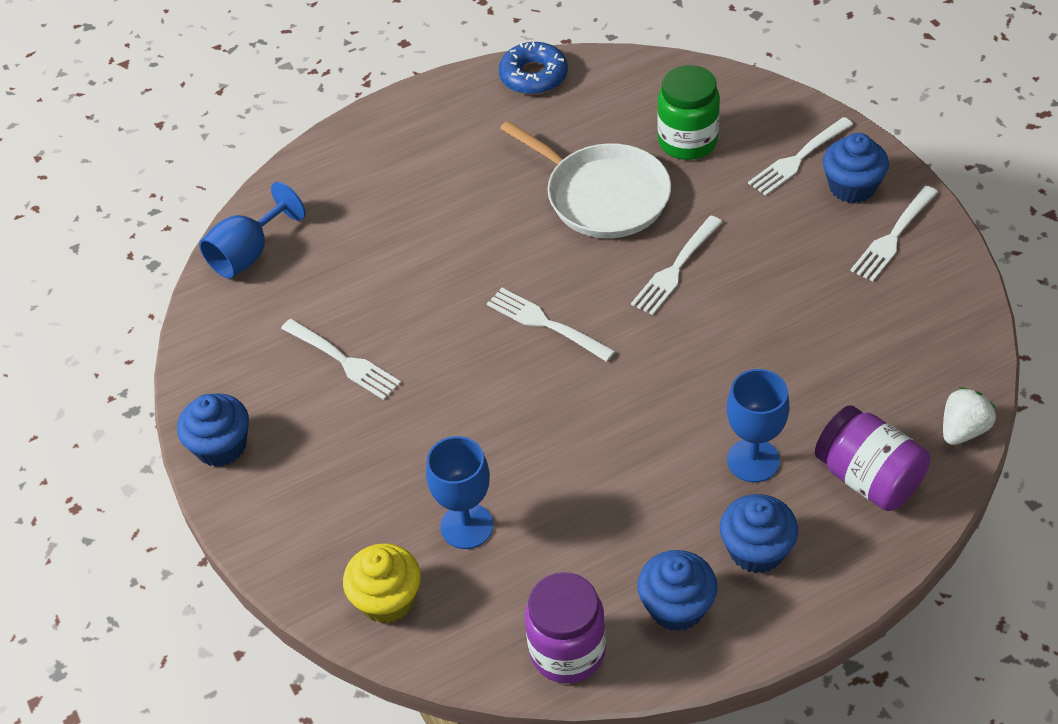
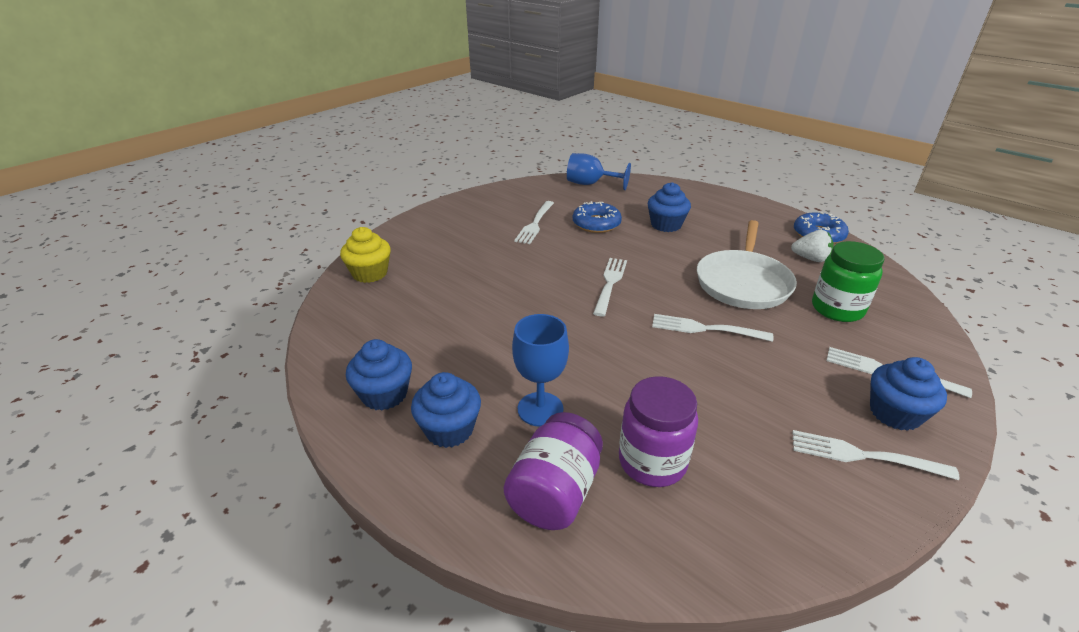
camera: 65 degrees right, 15 degrees down
(221, 446) = (459, 205): blue cupcake -> blue cupcake (666, 225)
(383, 288) = (596, 224): none -> blue donut
(467, 526) = (431, 289): blue goblet -> none
(567, 651) = (338, 349): purple jar -> purple jar (652, 462)
(963, 430) = (654, 566): white strawberry -> white strawberry (810, 259)

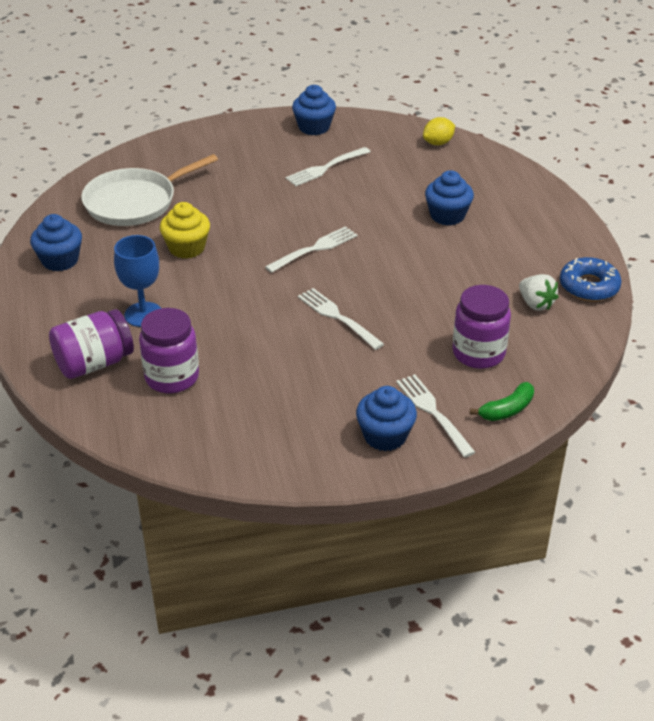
camera: 35 degrees right, 5 degrees up
(370, 273) = (140, 164): yellow cupcake -> yellow cupcake (187, 248)
(449, 429) = (75, 300): blue cupcake -> blue cupcake (314, 127)
(590, 184) = (438, 143): blue goblet -> yellow lemon
(596, 224) = (382, 189): blue donut -> none
(743, 282) = (432, 296): white pan -> white pan (135, 202)
(837, 309) = (478, 353): green jar -> purple jar
(865, 456) = (316, 444): white fork -> none
(924, 342) = (507, 410): none -> green banana

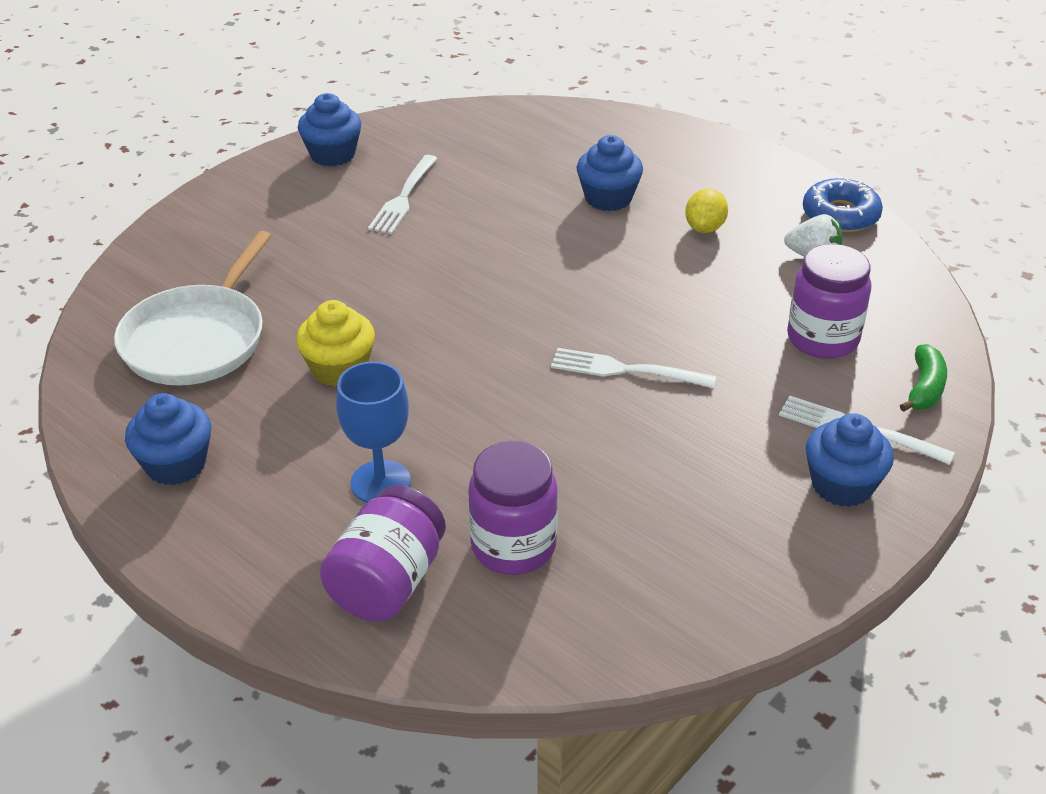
camera: 35 degrees left, 0 degrees up
(314, 249) = (503, 301): white fork -> none
(438, 143) = (502, 120): yellow lemon -> yellow lemon (705, 228)

